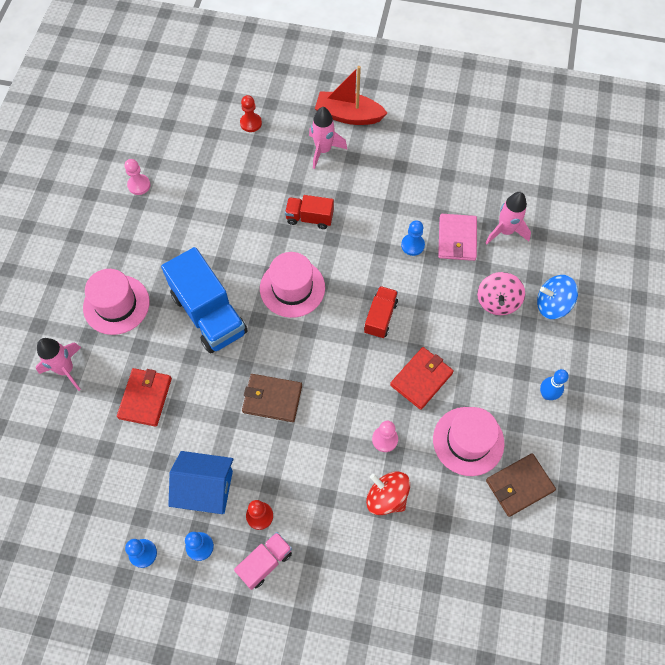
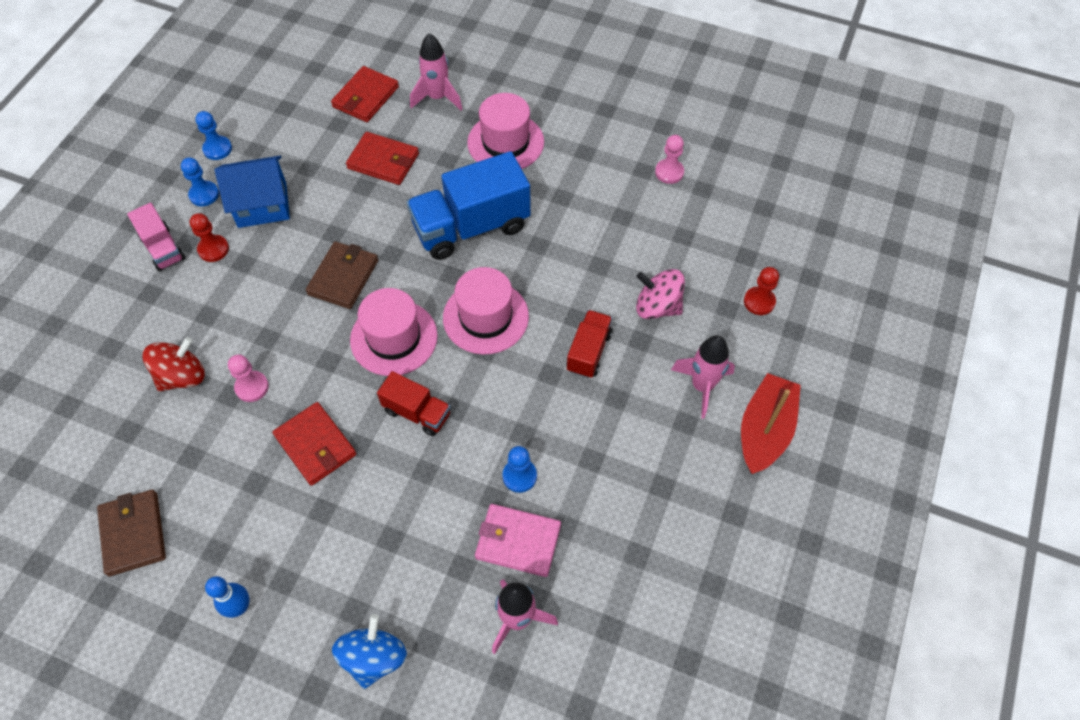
camera: 100 degrees right, 5 degrees down
(68, 433) = (365, 97): none -> red wallet
(205, 488) = (262, 205): blue house -> blue house turned 60 degrees clockwise
(468, 441) = (214, 484): pink hat -> pink hat (394, 338)
(497, 301) = (400, 574): pink spinning top -> pink spinning top (657, 307)

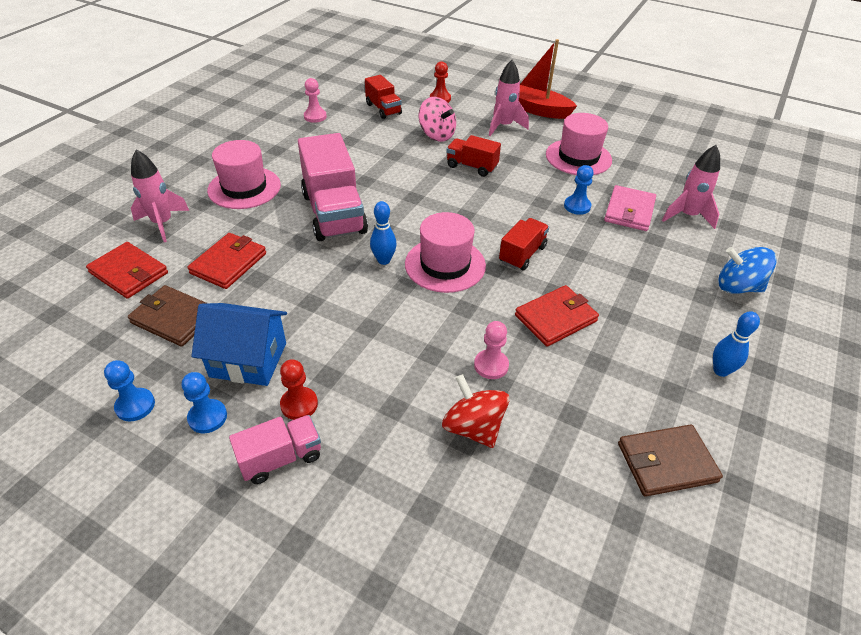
camera: 85 degrees left, 15 degrees down
(262, 205) = (248, 359): blue house -> blue house turned 75 degrees counterclockwise
(343, 277) = (368, 296): brown wallet -> brown wallet (174, 318)
(397, 282) = (384, 260): none -> blue bowling pin
(471, 227) = (334, 213): blue truck -> pink truck
(485, 317) = (432, 212): pink hat -> pink hat (578, 157)
(657, 307) = (437, 135): pink spinning top -> pink spinning top turned 75 degrees counterclockwise
(709, 239) = (383, 109): none -> red truck

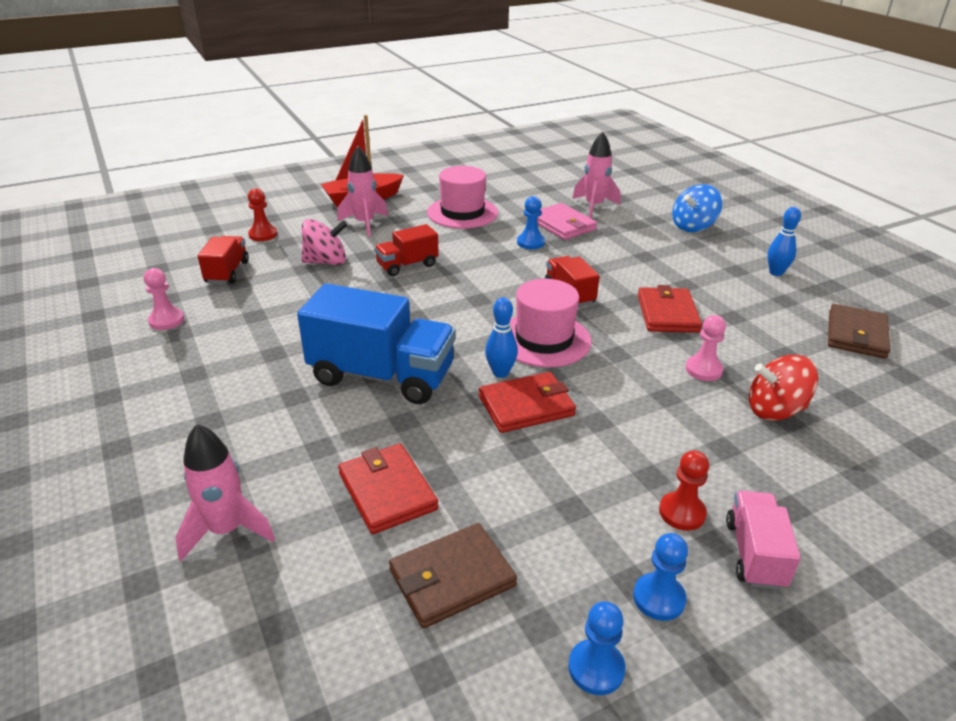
camera: 55 degrees left, 10 degrees down
(129, 273) = (305, 601): red wallet -> red wallet (526, 406)
(244, 188) = (241, 427): pink hat -> none
(248, 359) = (583, 530): blue house -> none
(334, 213) = (382, 376): pink truck -> blue truck
(383, 109) = (227, 272): red truck -> red truck turned 90 degrees counterclockwise

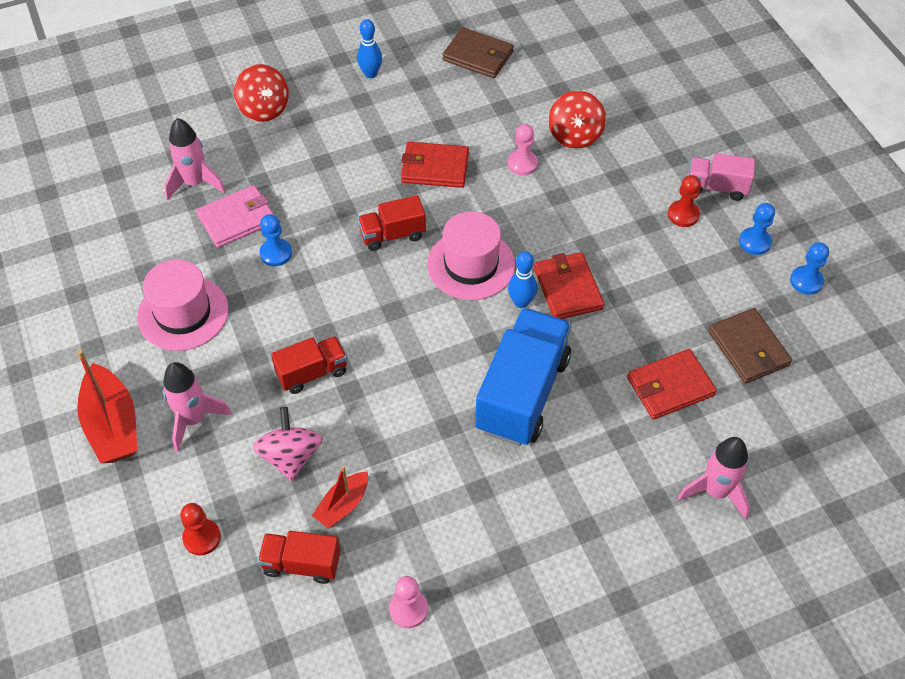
camera: 85 degrees left, 20 degrees up
(275, 286) = (343, 505): none -> red boat
(407, 265) = (312, 373): red truck -> red truck turned 90 degrees counterclockwise
(693, 226) = (264, 109): blue spinning top -> red spinning top

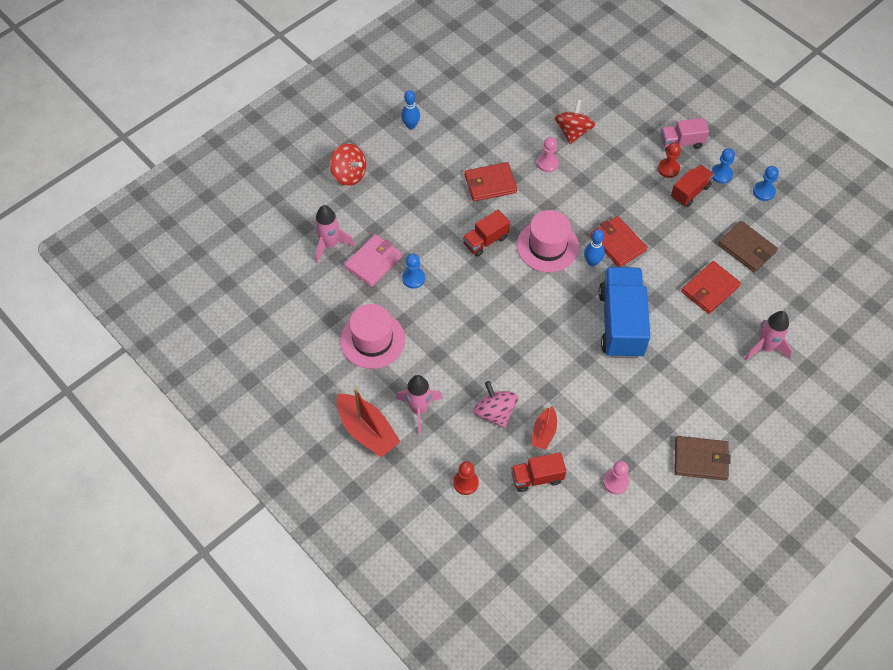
camera: 20 degrees left, 5 degrees up
(312, 373) = (480, 353): red truck -> red truck (690, 192)
(478, 56) = (479, 90): brown wallet -> brown wallet (701, 459)
(575, 135) = (573, 132): red spinning top -> red spinning top turned 150 degrees counterclockwise

